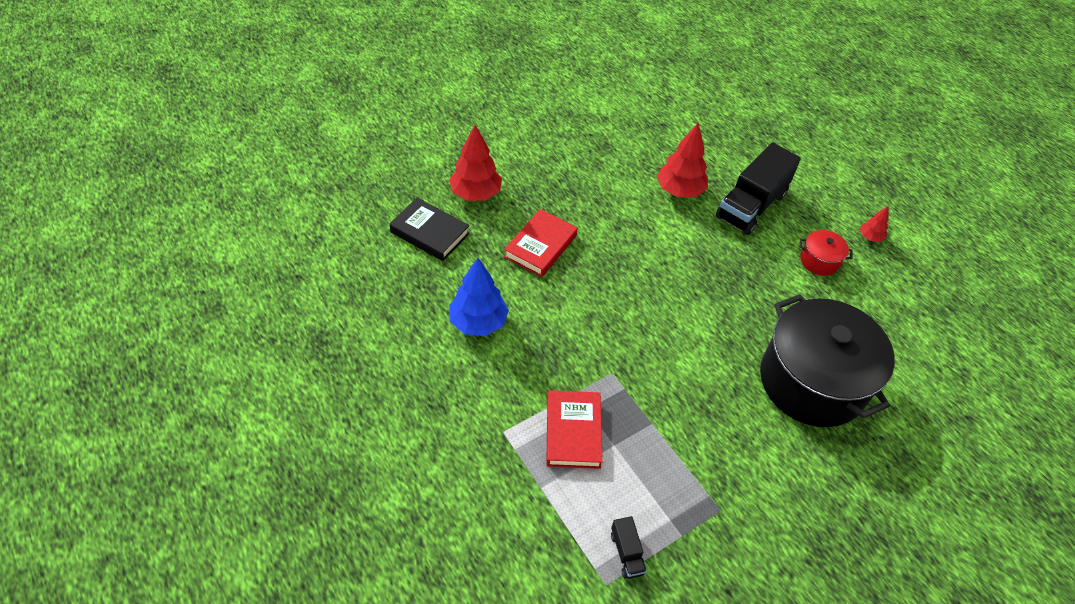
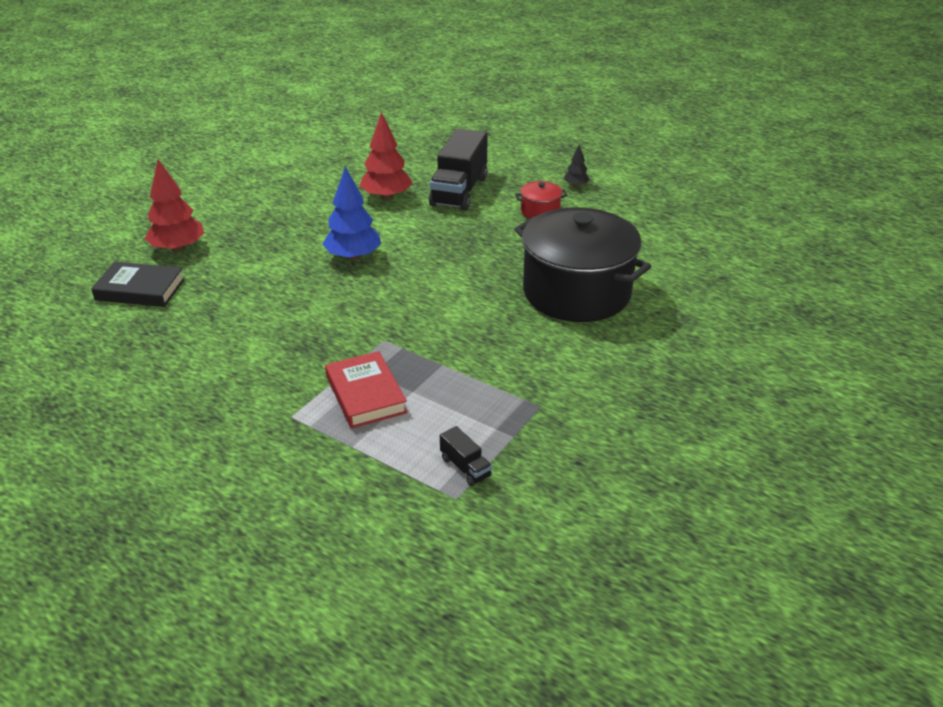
camera: 20 degrees left, 15 degrees down
(478, 322) = (225, 342): blue tree -> blue tree (353, 257)
(540, 246) = (266, 269): red book -> none
(870, 237) = (576, 185): red tree -> black tree

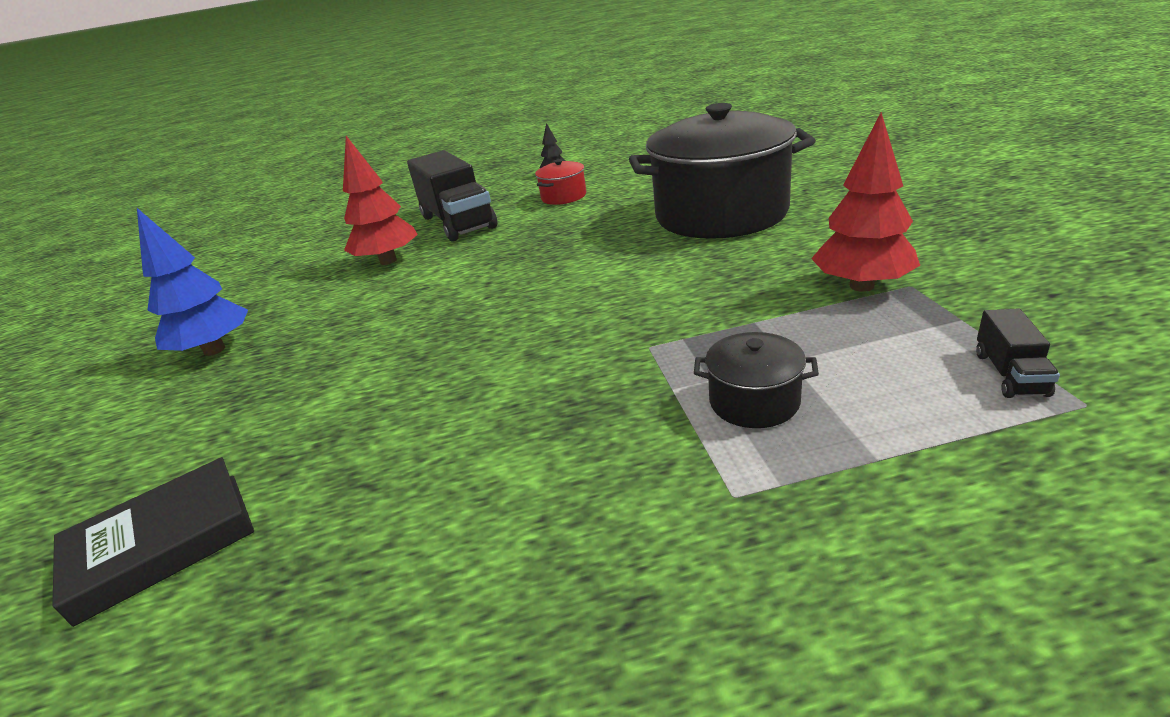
camera: 40 degrees left, 5 degrees down
(178, 249) = (159, 454): red tree -> red tree (861, 286)
(353, 257) = (451, 314): blue tree -> blue tree (214, 350)
(365, 394) = (754, 401): red book -> black pot
(465, 467) = (1010, 374): black truck -> black truck turned 90 degrees clockwise

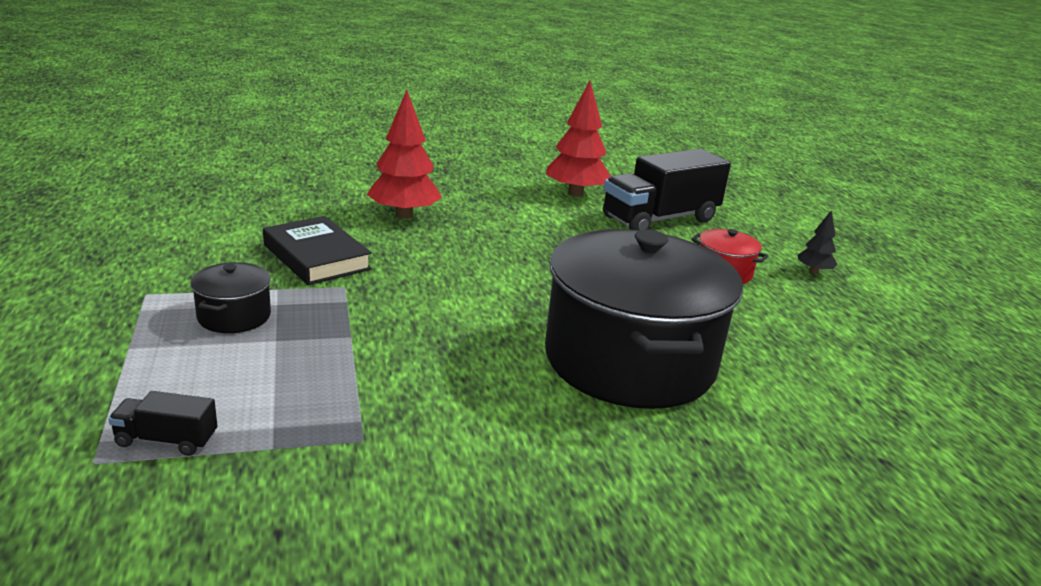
camera: 80 degrees right, 5 degrees down
(162, 544) = (253, 160): black book -> black book (316, 257)
(214, 350) = (450, 151): blue tree -> none
(861, 286) = (382, 408): red tree -> red tree (404, 215)

